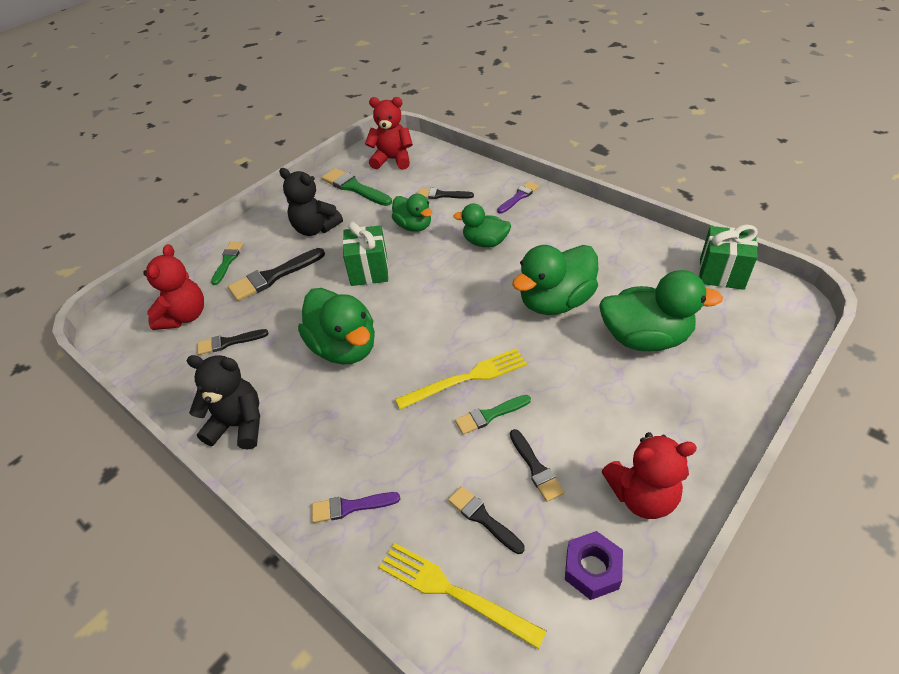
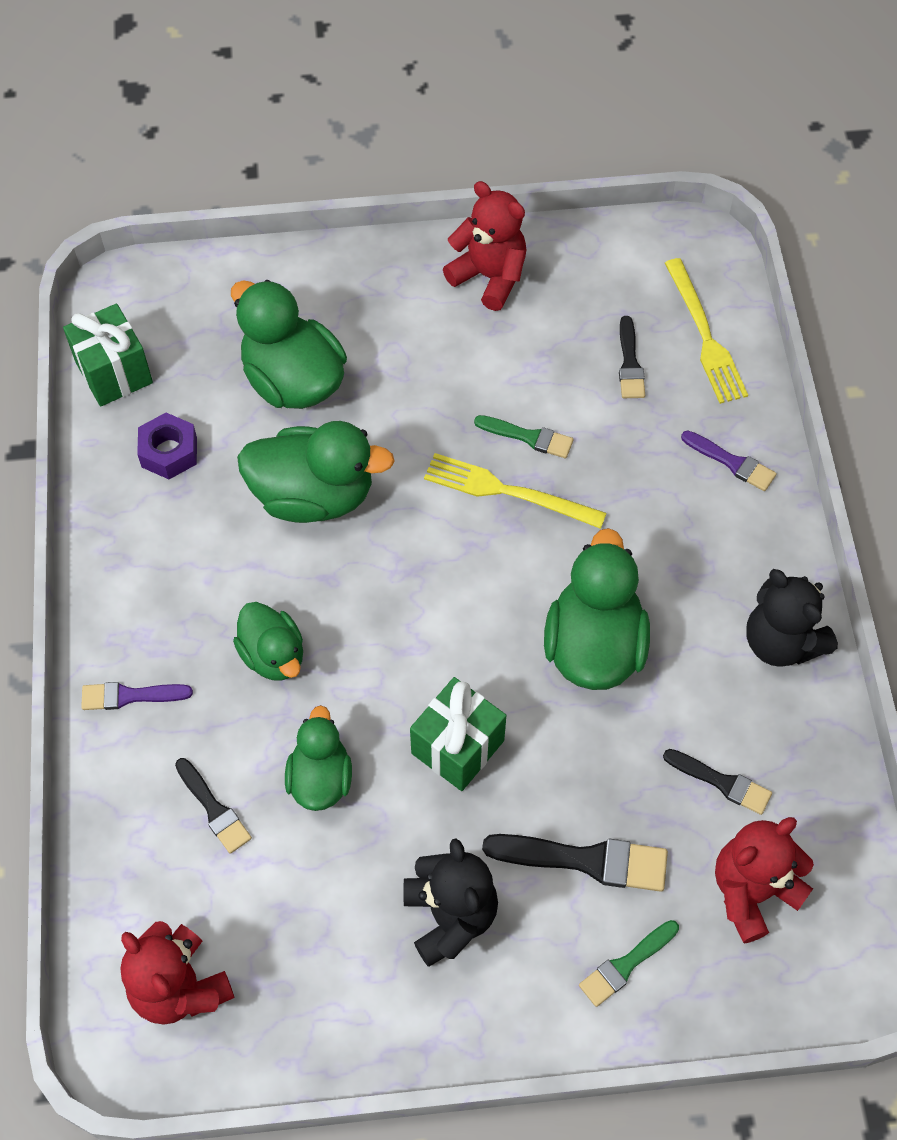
camera: 140 degrees left, 15 degrees up
(354, 187) = (307, 968): green brush -> none
(536, 468) = (543, 362): black brush -> none
(592, 569) = (588, 269): purple nut -> purple nut (169, 452)

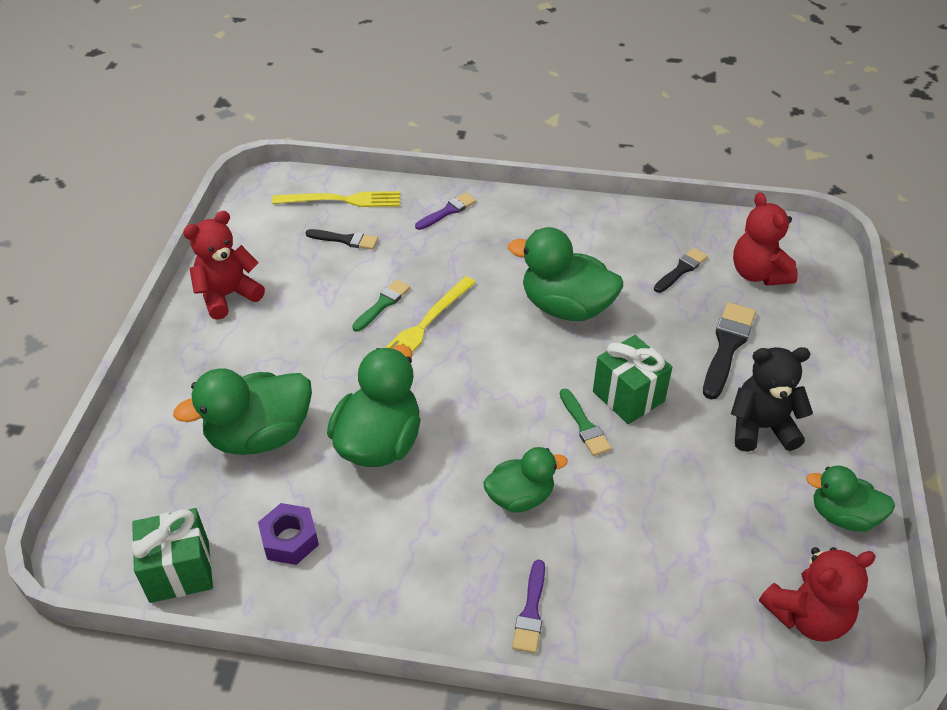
camera: 75 degrees left, 15 degrees down
(214, 809) = (652, 564): black brush -> none
(320, 778) = (638, 485): green duck -> green duck (842, 516)
(626, 965) = (804, 343): green brush -> green brush (584, 426)
(781, 642) = (588, 221): black teddy bear -> none

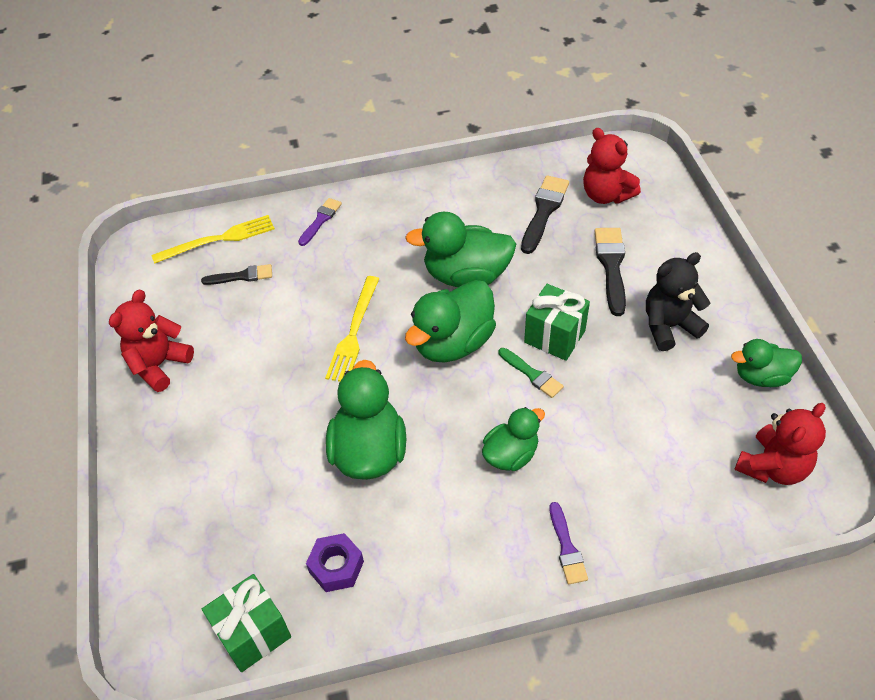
camera: 20 degrees left, 5 degrees up
(260, 435) = (259, 484): green duck -> green duck (453, 343)
(382, 304) = (307, 325): green brush -> none
(681, 270) = (544, 211): black brush -> black brush, size x1.59

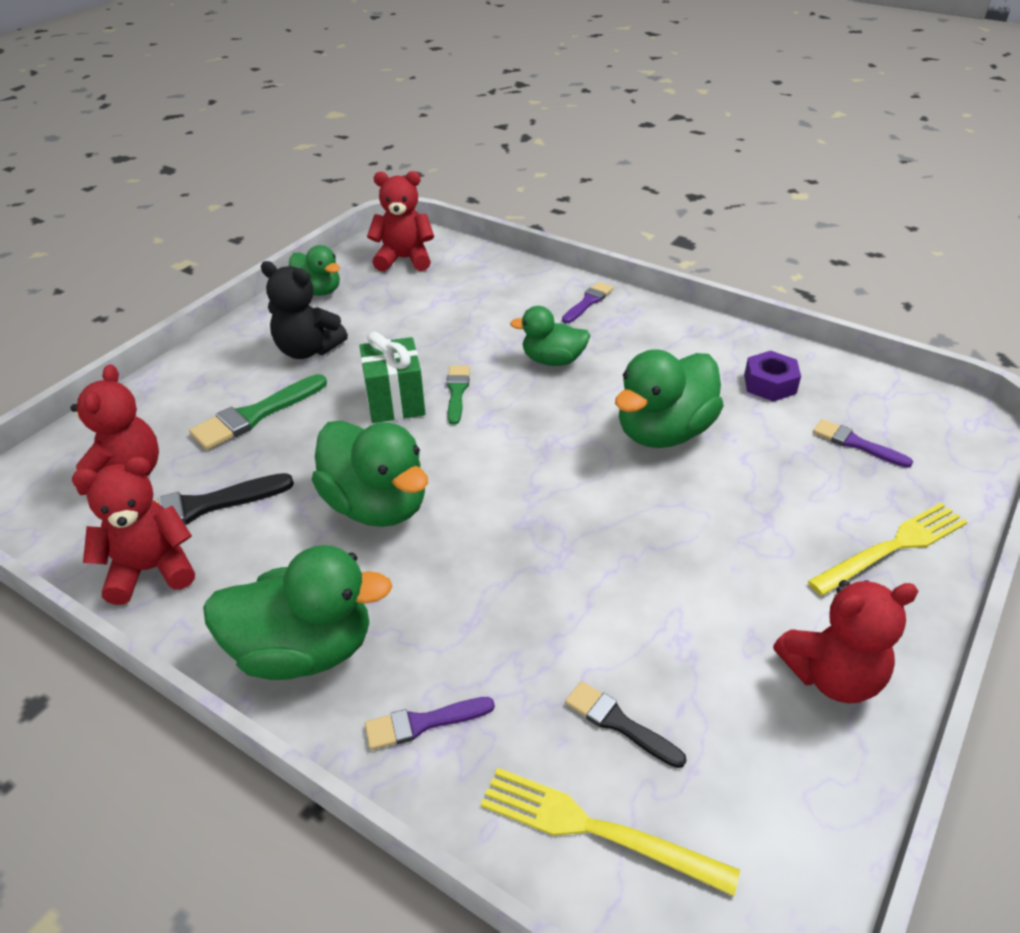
camera: 135 degrees left, 10 degrees down
(232, 550) = (856, 443): none -> purple brush
(253, 633) = (873, 388): green gift -> none
(354, 332) = (560, 537): yellow fork -> yellow fork (892, 547)
(453, 343) = (482, 457): green duck -> green duck (304, 650)
(514, 179) = (151, 569): none -> red teddy bear
(611, 266) = (255, 415): black brush -> green brush

